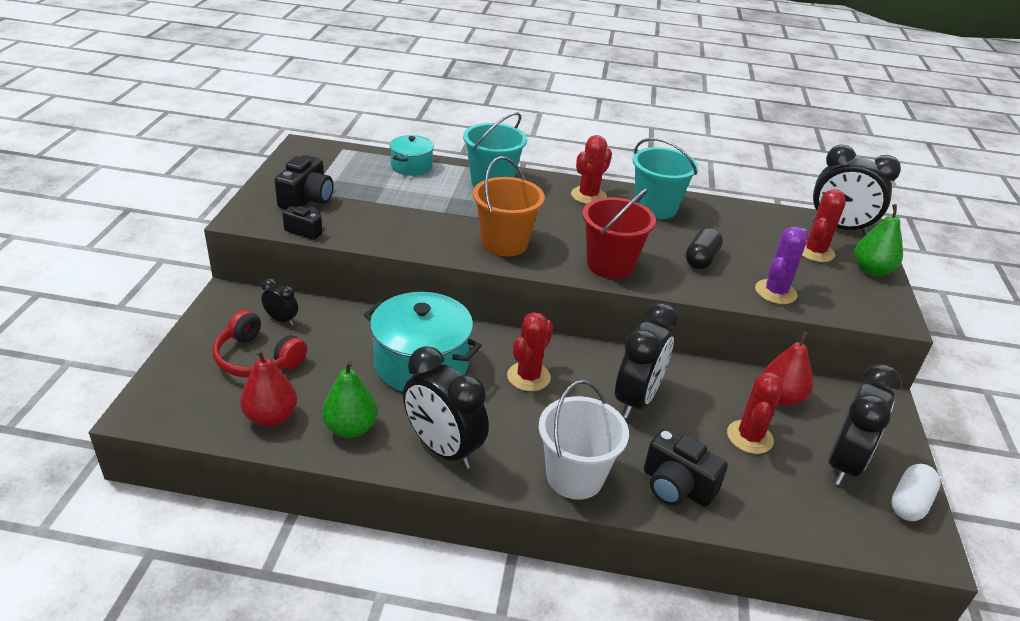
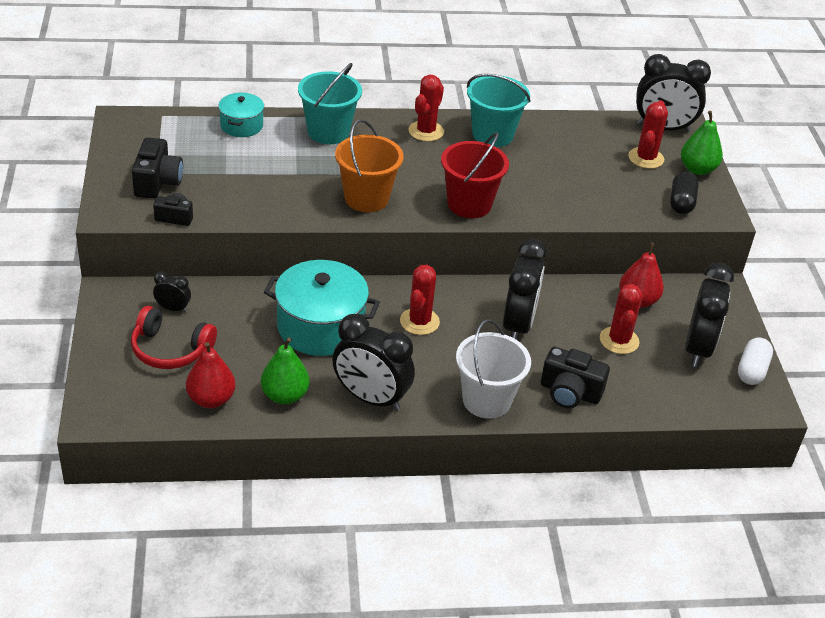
camera: 15 degrees left, 5 degrees up
(701, 259) = (548, 184): black capsule -> black capsule (681, 202)
(775, 292) = (619, 206): purple cactus -> none

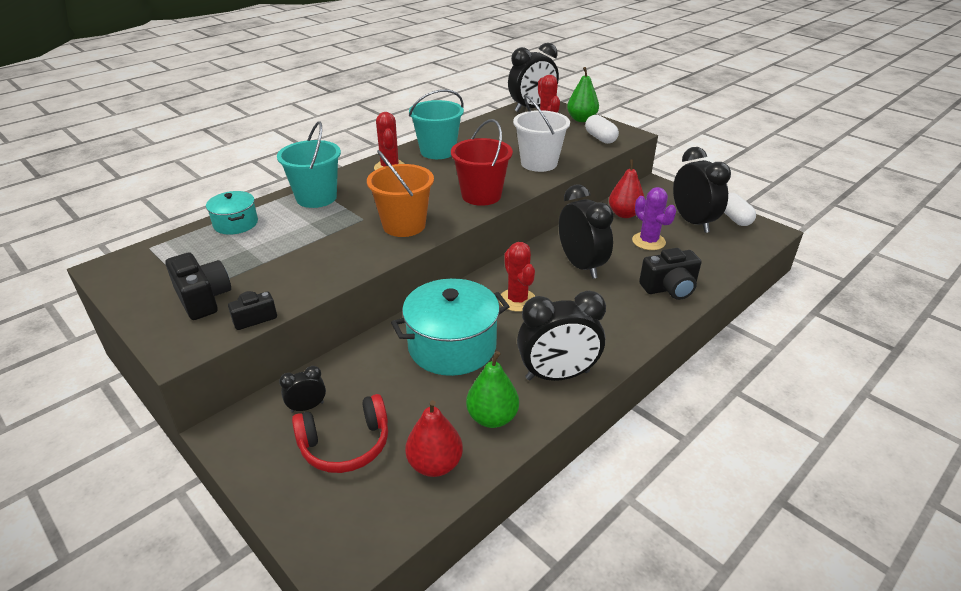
camera: 35 degrees left, 5 degrees down
(486, 400) = (631, 325): white bucket -> white bucket (539, 163)
(619, 340) = (648, 241): red cactus -> purple cactus
(681, 202) = (600, 138): black capsule -> white capsule

